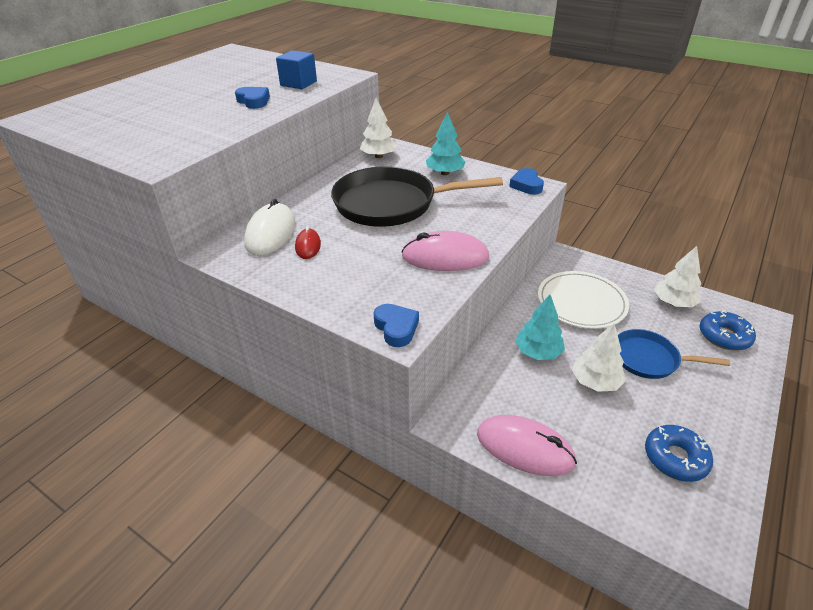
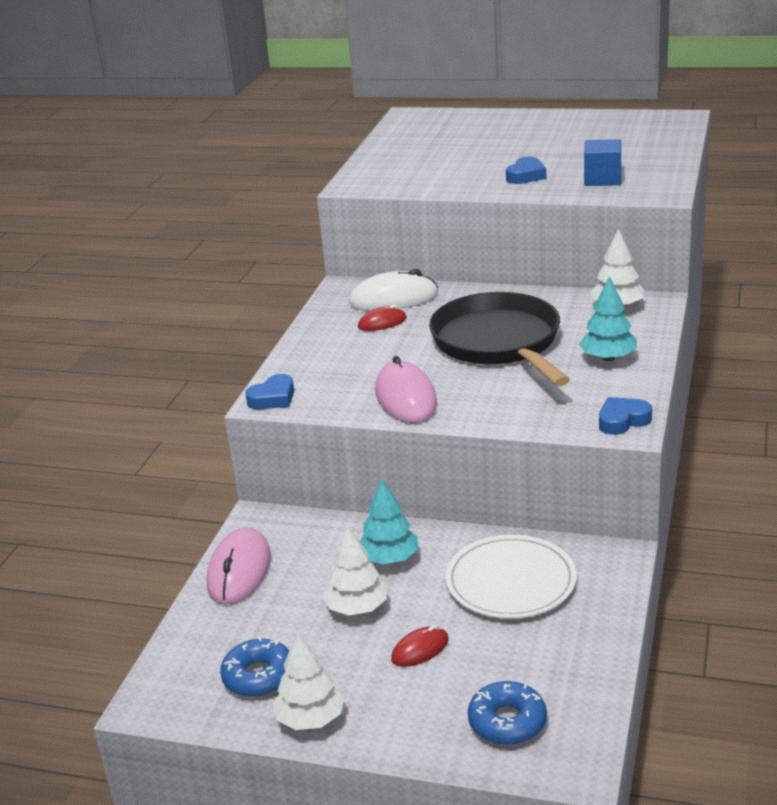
camera: 75 degrees right, 10 degrees down
(649, 359) = (420, 649): blue pan -> red mouse
(673, 303) = (564, 669): white tree -> white tree (310, 718)

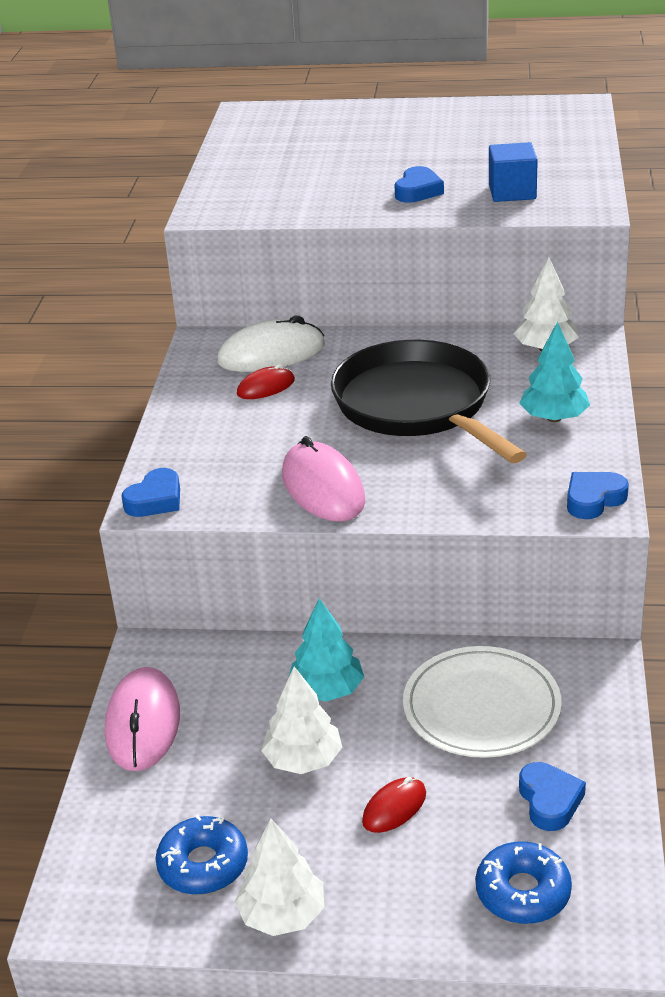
camera: 10 degrees left, 5 degrees up
(547, 656) = (549, 801): none -> blue heart

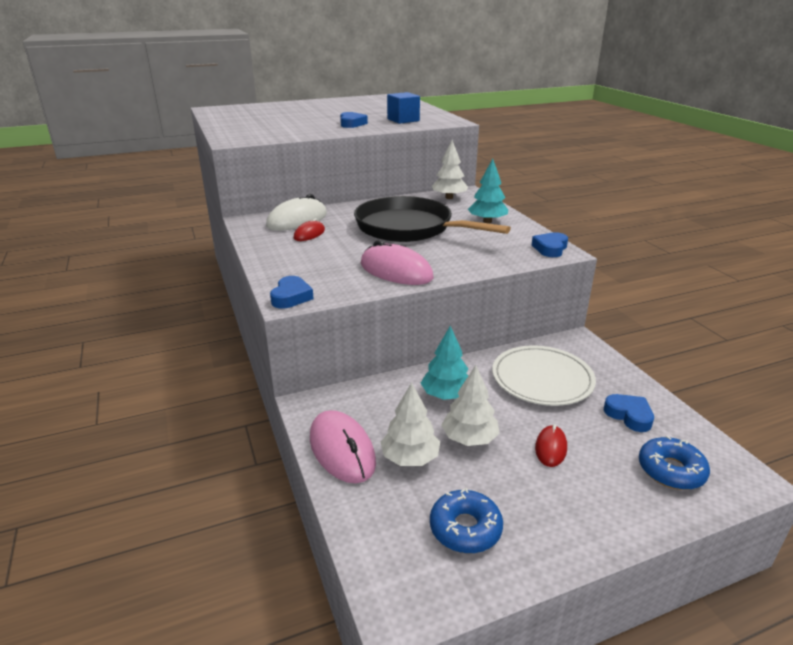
camera: 30 degrees left, 5 degrees down
(282, 915) = (549, 542): white tree -> white tree (410, 458)

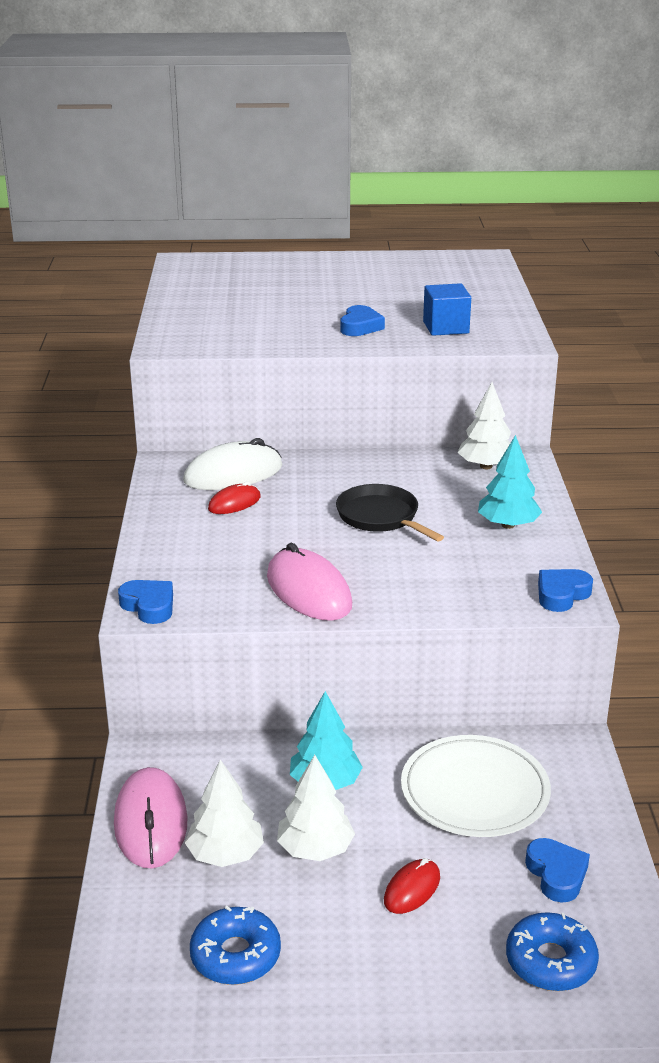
camera: 20 degrees right, 0 degrees up
(291, 297) = (149, 606): blue heart -> blue heart turned 75 degrees counterclockwise
(409, 228) = (381, 517): black pan -> black pan, size x0.56

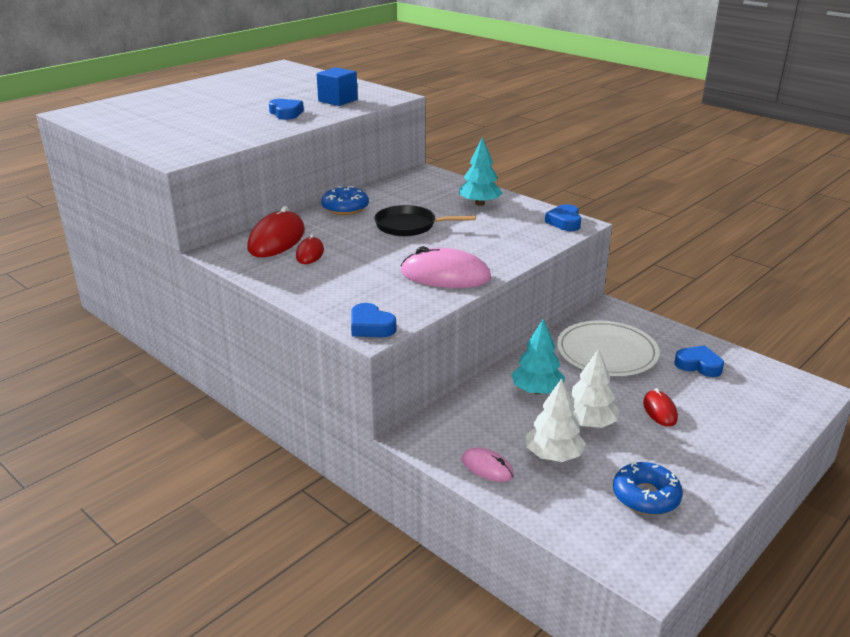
camera: 45 degrees left, 0 degrees up
(149, 606) = (370, 326): blue heart -> blue heart turned 135 degrees counterclockwise
(150, 822) = (487, 467): pink mouse -> pink mouse, size x0.55
(233, 474) = (277, 240): white mouse -> red mouse
(486, 466) = (414, 182): white tree -> none
(550, 961) = (759, 401): blue donut -> blue donut (345, 208)

